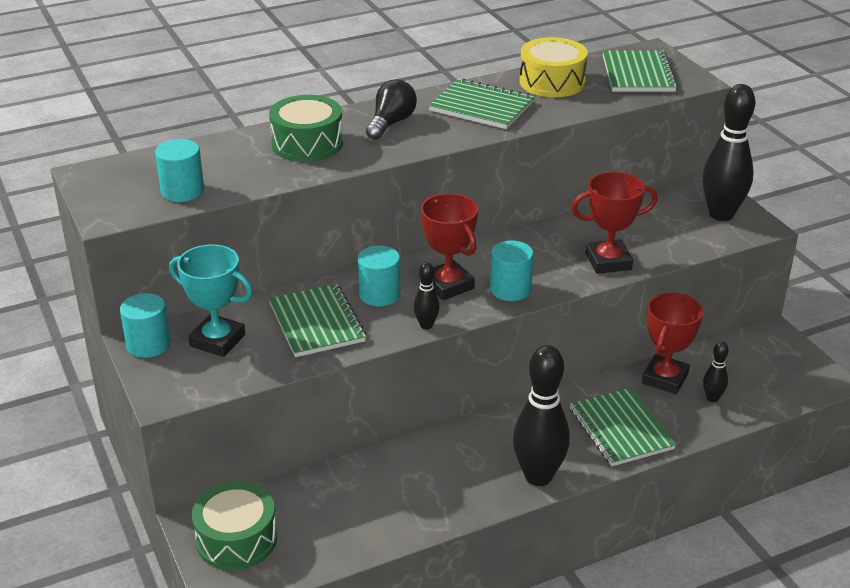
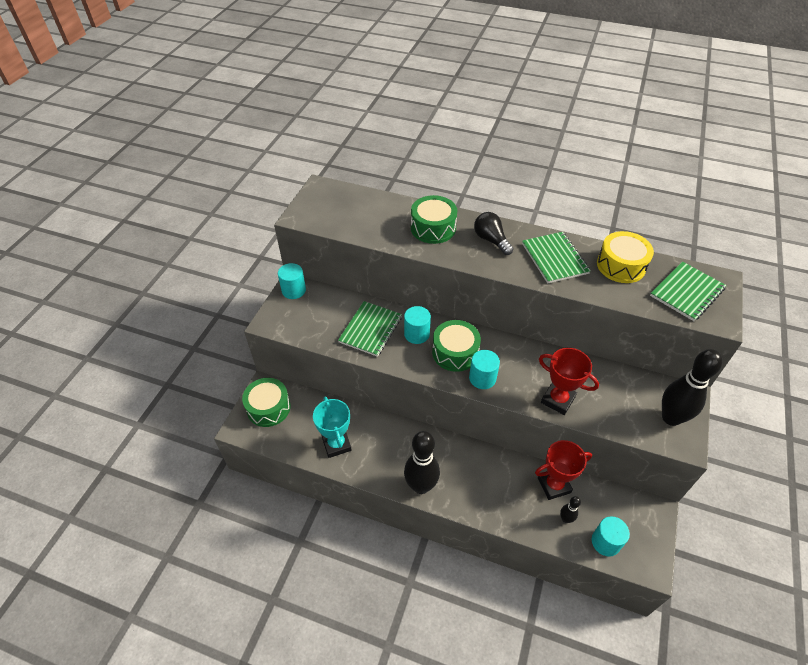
camera: 45 degrees right, 15 degrees up
(182, 191) = (343, 222): turquoise cylinder -> turquoise cylinder (605, 542)
(217, 340) = (320, 308): turquoise trophy -> turquoise trophy (336, 444)
(391, 123) = (491, 240): black light bulb -> black light bulb turned 105 degrees counterclockwise
(426, 325) = (415, 369): black bowling pin -> none
(448, 285) = (455, 352): red trophy -> green drum
(621, 429) = (493, 495): green notebook -> none

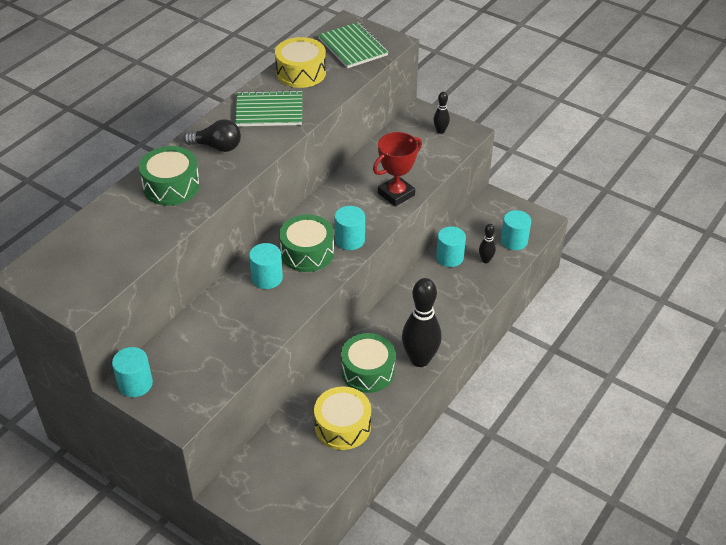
camera: 75 degrees left, 5 degrees down
(268, 408) = (262, 491): green drum -> green drum (368, 371)
(336, 444) = (342, 426): turquoise trophy -> yellow drum
(370, 329) = (241, 317): green notebook -> none
(491, 240) = (217, 147): black light bulb -> black light bulb turned 150 degrees counterclockwise
(554, 485) = (449, 257): red trophy -> turquoise cylinder
(671, 418) = (440, 131): black bowling pin -> black bowling pin, size x0.47

